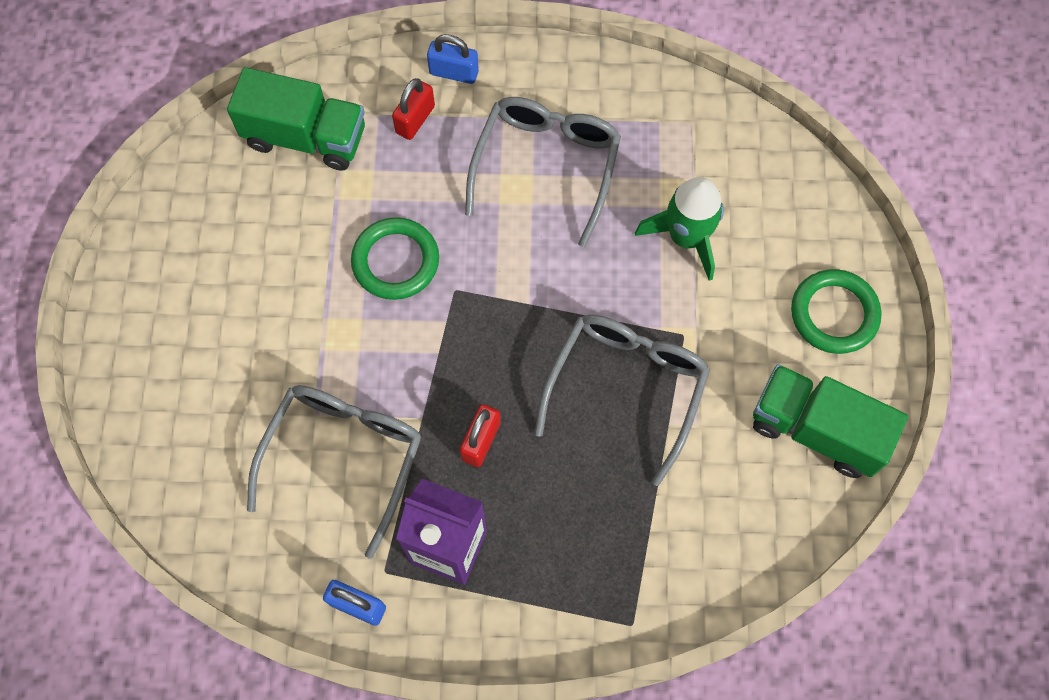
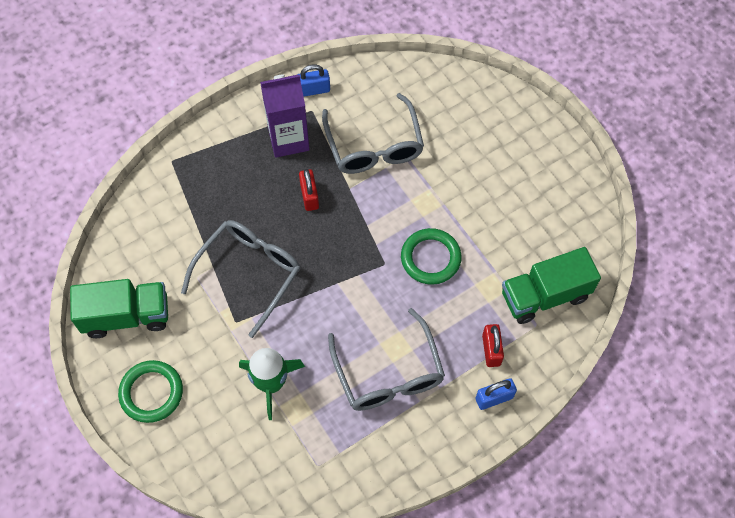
camera: 145 degrees right, 5 degrees down
(626, 386) = (249, 272): grey glasses -> grey glasses turned 135 degrees counterclockwise

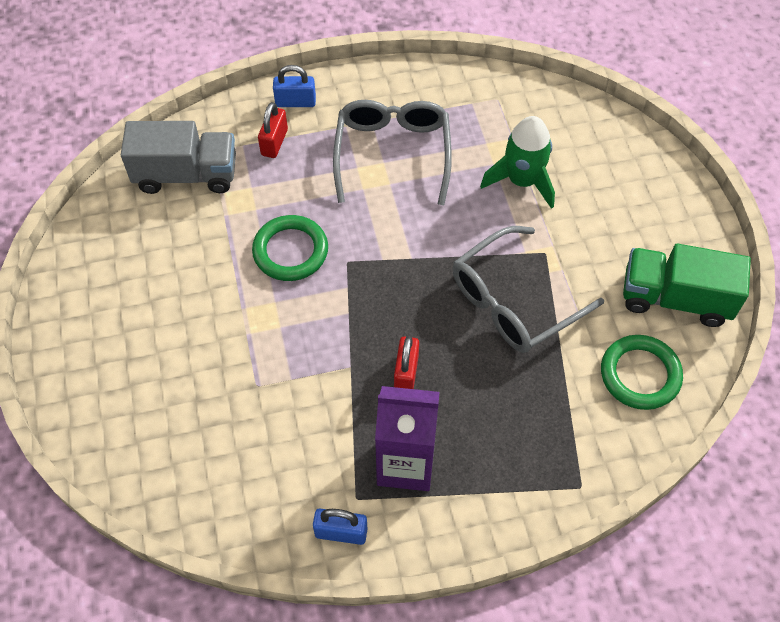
camera: 160 degrees left, 5 degrees down
(151, 392) = (657, 210): green ring -> green ring (640, 374)
(374, 146) = (292, 413): grey glasses -> none
(545, 295) = (186, 174): green truck -> grey truck

